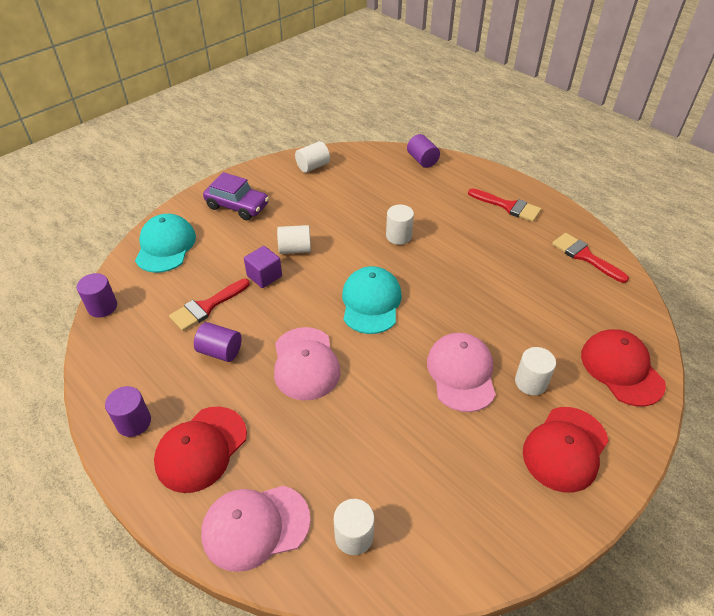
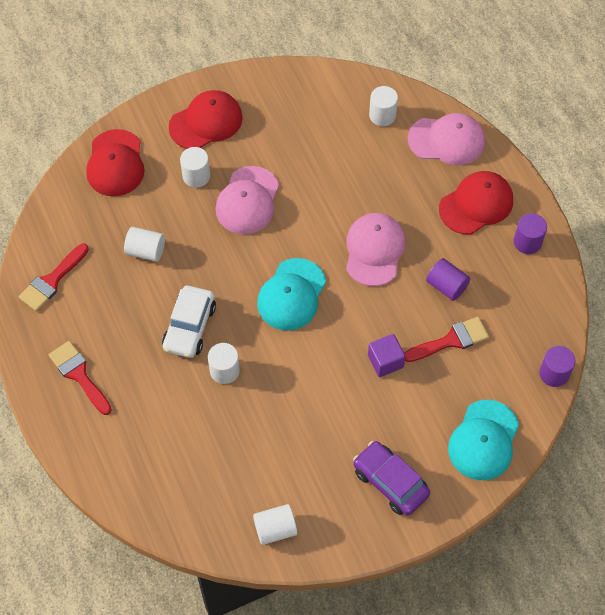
camera: 160 degrees left, 15 degrees up
(295, 249) = (343, 388): white cylinder -> white cylinder (146, 251)
(422, 160) = (130, 492): purple cylinder -> none
(446, 256) = (189, 327): none -> white car
(584, 256) = (52, 281): red brush -> red brush turned 60 degrees clockwise

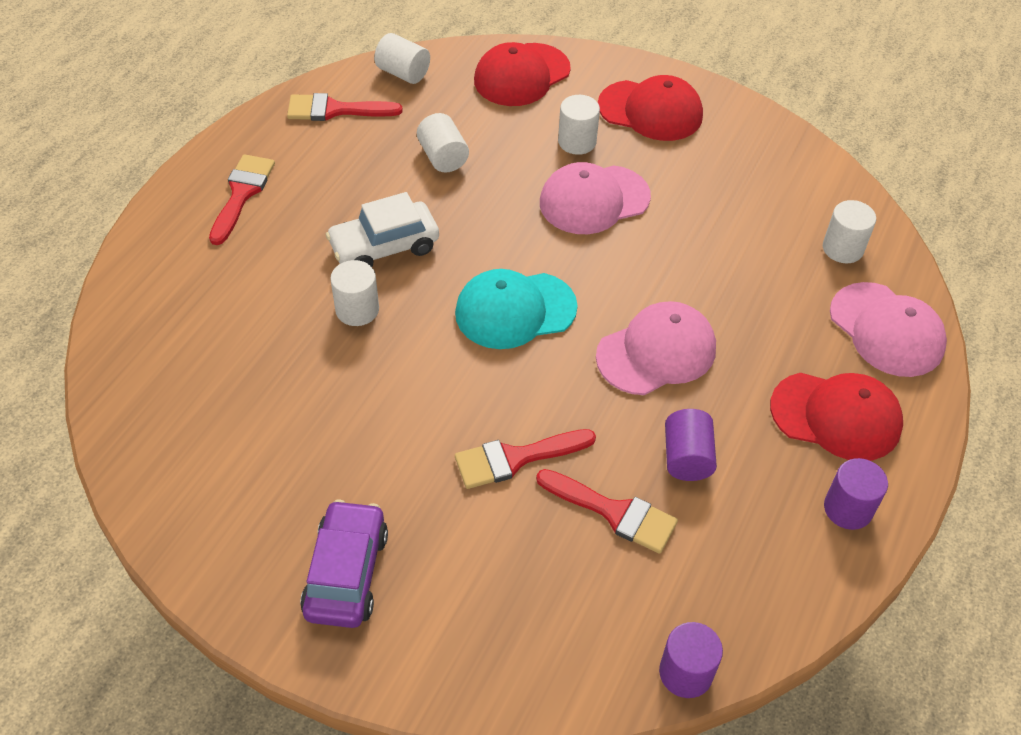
camera: 50 degrees right, 10 degrees down
(275, 529) = (182, 487): white cylinder -> white cylinder (403, 73)
(385, 361) = (515, 458): purple cube -> red brush
(483, 440) = (502, 647): turquoise cap -> none

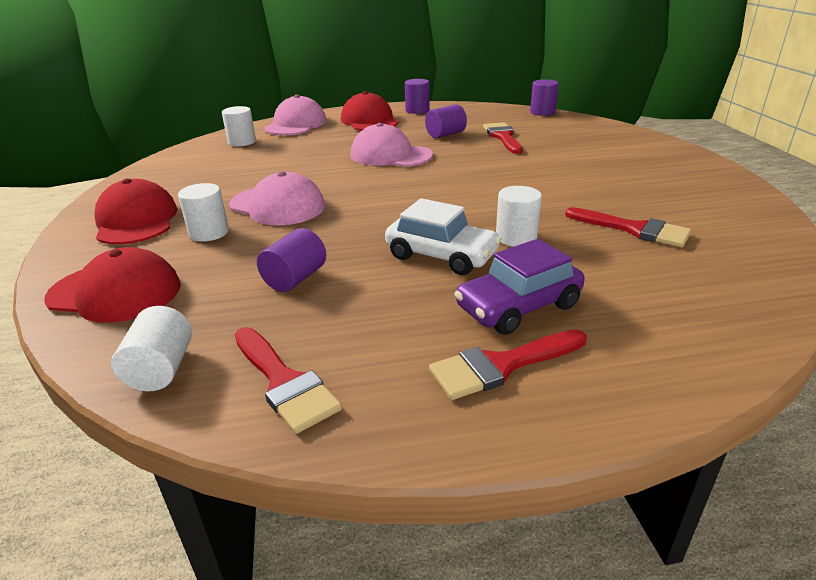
camera: 125 degrees left, 20 degrees down
(346, 573) = (660, 168): purple car -> purple car (518, 306)
(443, 157) = (295, 279): white cylinder -> purple cylinder
(515, 310) = (422, 193): turquoise cap -> none
(515, 458) = (520, 160): red brush -> red brush (634, 229)

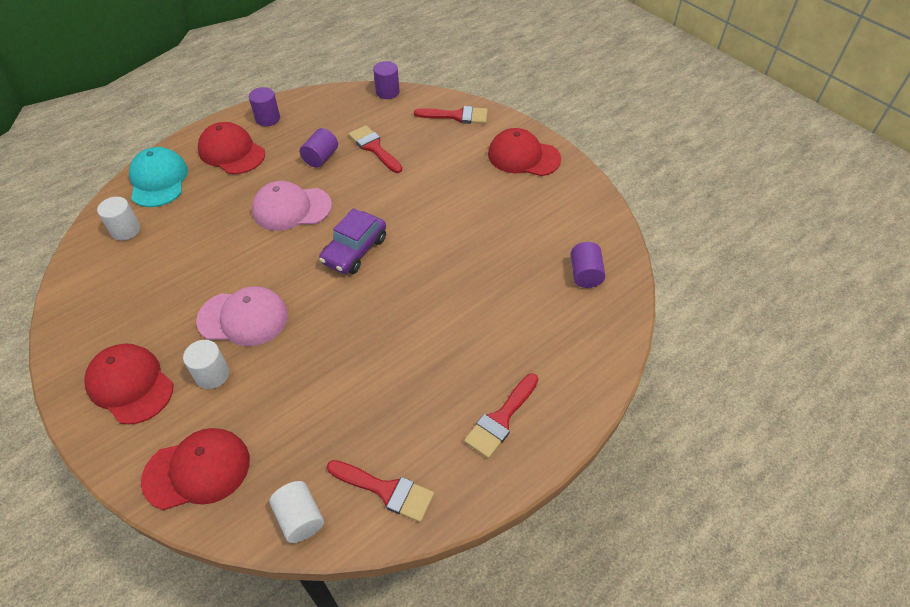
camera: 30 degrees left, 20 degrees up
(295, 279) = (324, 398): purple cylinder -> purple cylinder (585, 274)
(296, 124) = (158, 180): pink cap -> turquoise cap
(441, 255) = (412, 331): white car -> none
(516, 237) = (452, 290): white cylinder -> none
(518, 306) = (486, 363): purple car -> purple car (354, 250)
(634, 229) = (524, 252): red brush -> red brush (457, 116)
(674, 166) = (523, 156): none -> red cap

